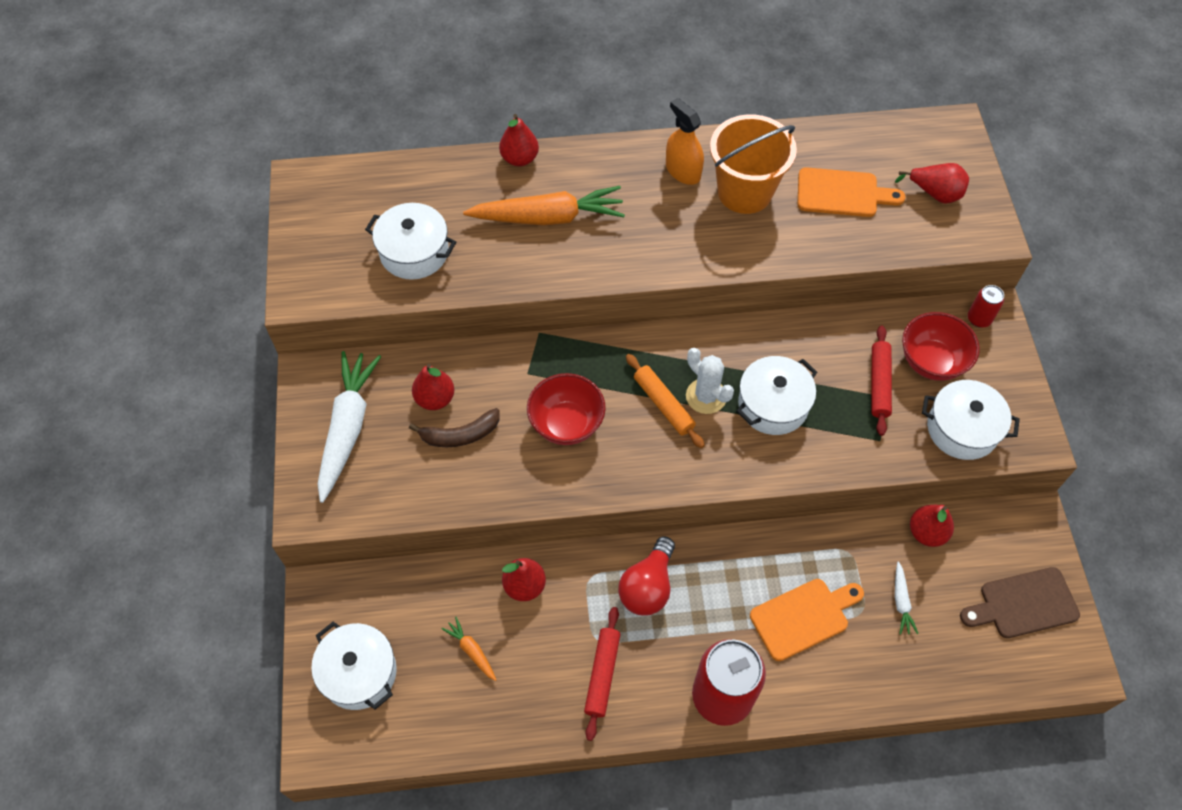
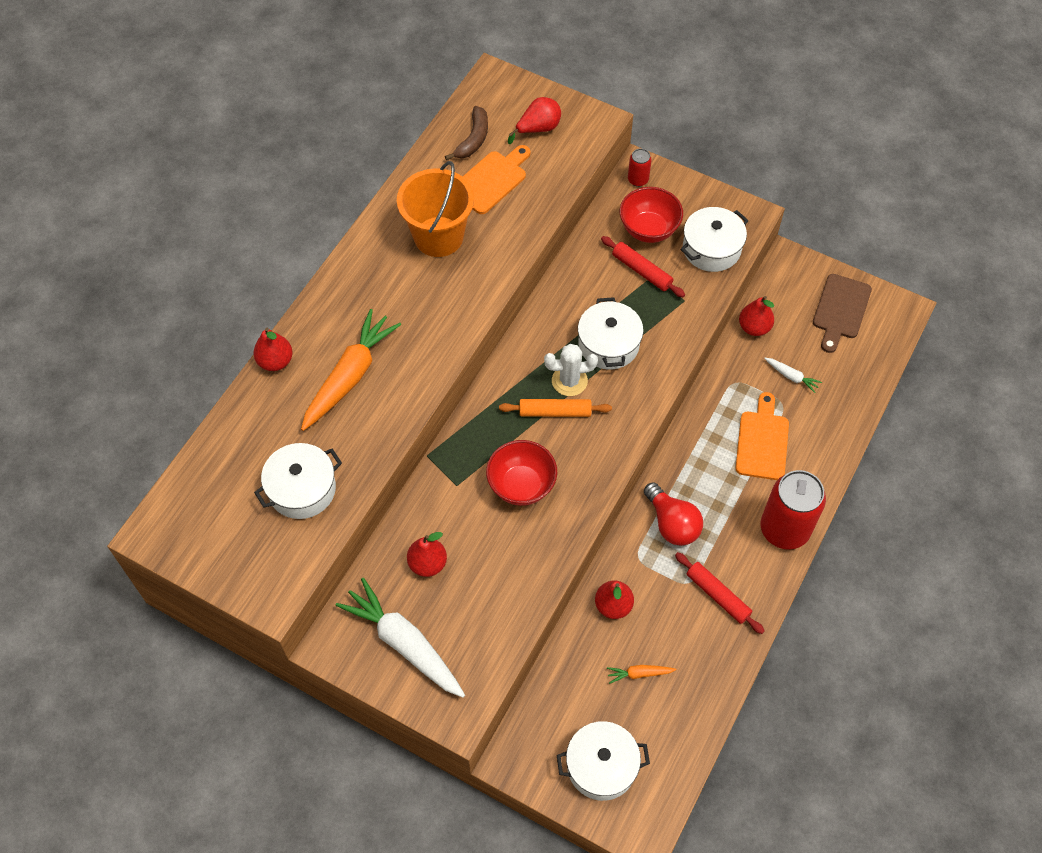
camera: 55 degrees left, 0 degrees up
(460, 435) = (474, 564): brown banana -> brown banana (473, 139)
(683, 171) = (385, 262): orange spray bottle -> none

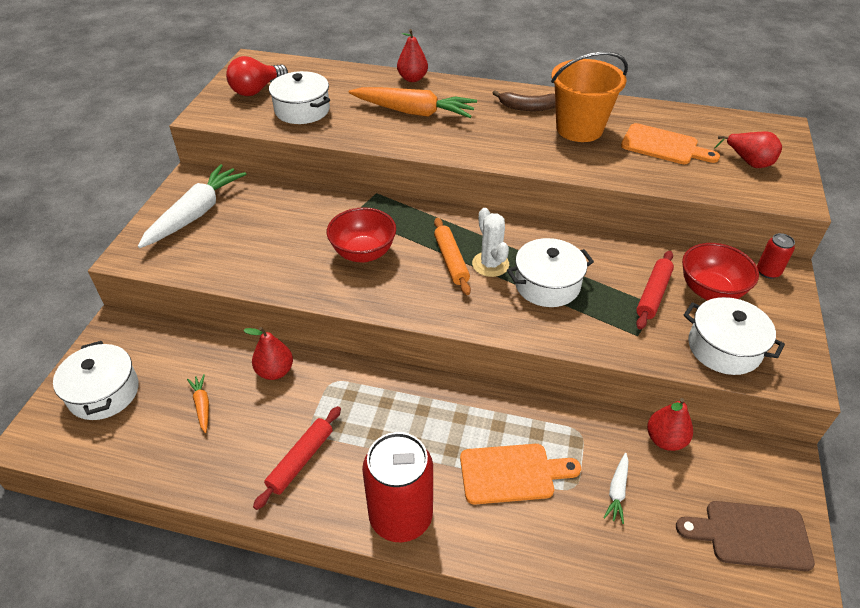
camera: 75 degrees right, 15 degrees down
(427, 564) = (272, 212): red pear -> none
(473, 139) = (700, 128): brown banana -> brown banana (528, 107)
(672, 523) = (379, 403): red light bulb -> red light bulb (257, 90)

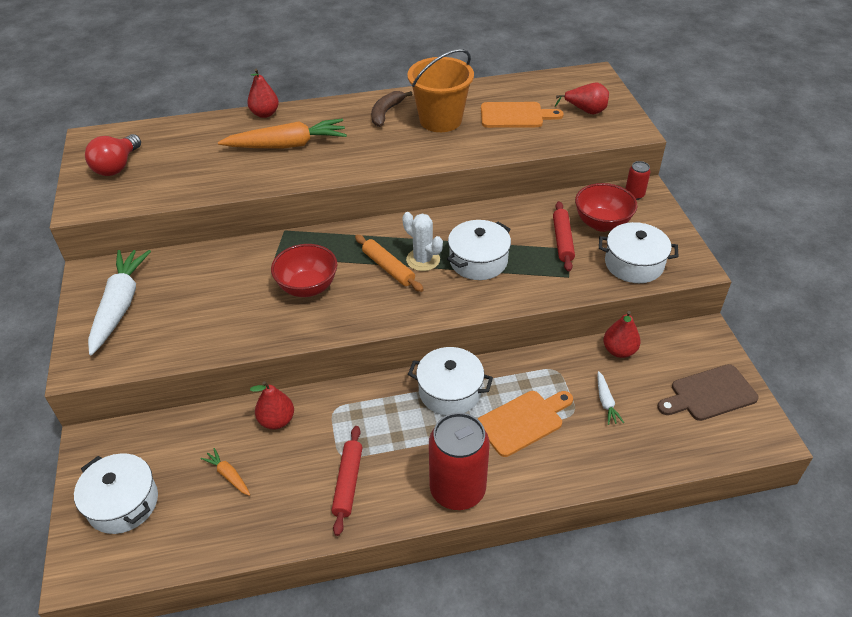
camera: 25 degrees left, 0 degrees up
(302, 110) = (178, 173): white pot -> white pot (450, 391)
(528, 107) = (386, 113): brown banana -> brown banana turned 135 degrees clockwise

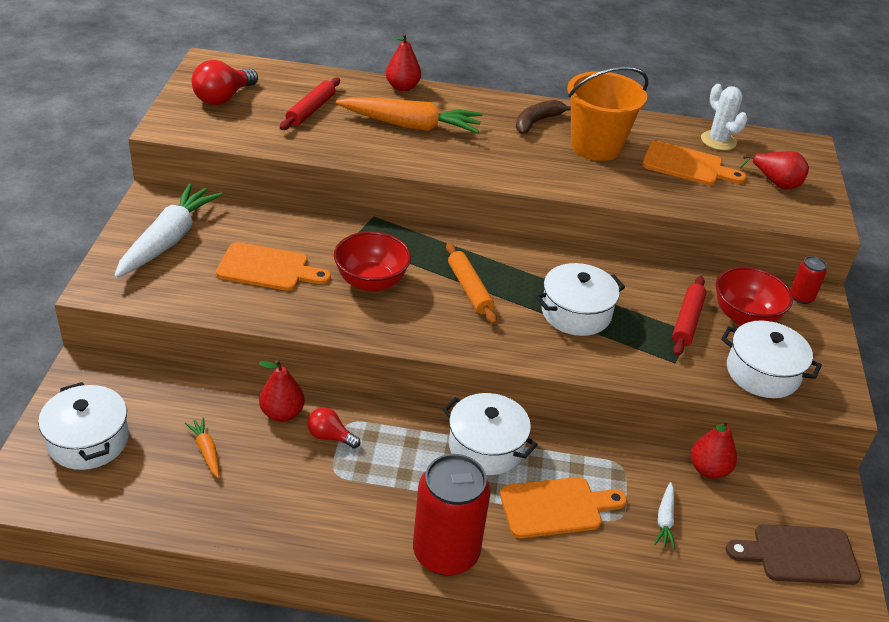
camera: 15 degrees right, 5 degrees down
(217, 303) = (268, 268): none -> orange cutting board
(324, 426) = (330, 436): none -> red light bulb
(348, 483) = (328, 503): red rolling pin -> red rolling pin (311, 110)
(423, 260) = (512, 292): white cactus -> white cactus (718, 141)

